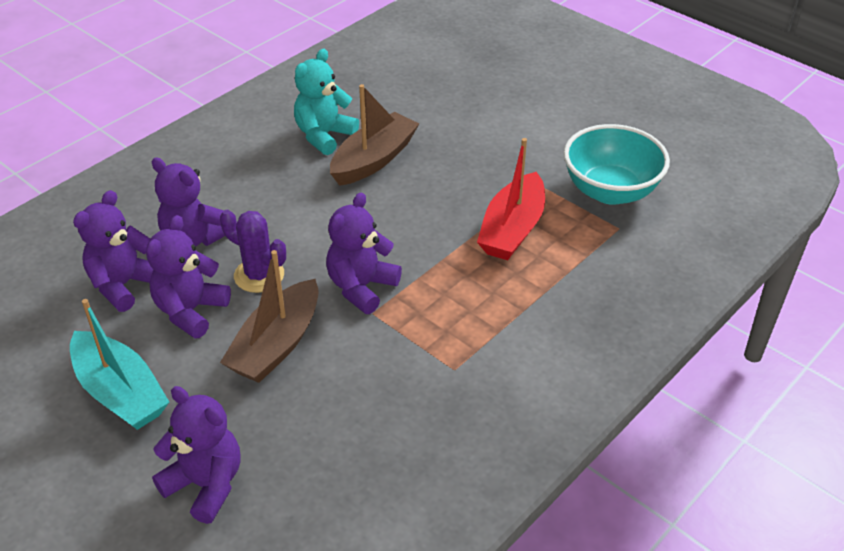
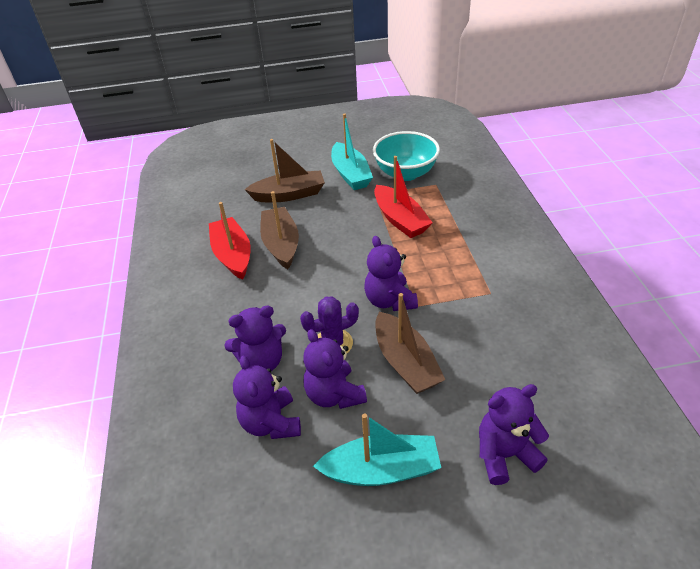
camera: 50 degrees left, 0 degrees up
(324, 136) = (233, 255): turquoise teddy bear -> red boat
(463, 120) = (289, 194): none -> brown boat
(555, 147) = (350, 174): none -> turquoise boat

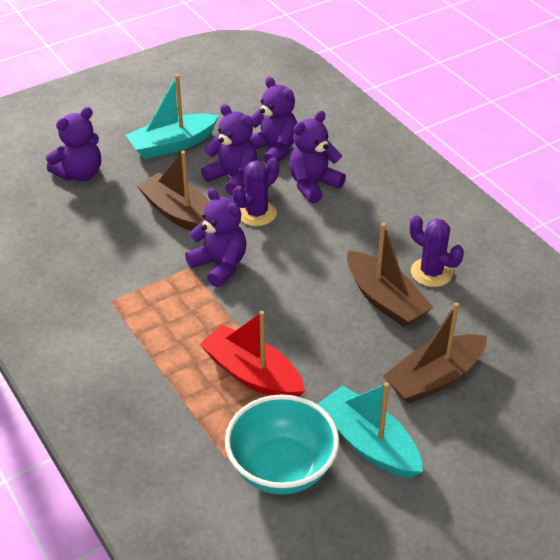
camera: 155 degrees right, 0 degrees up
(233, 255) = (431, 272): red boat -> purple cactus

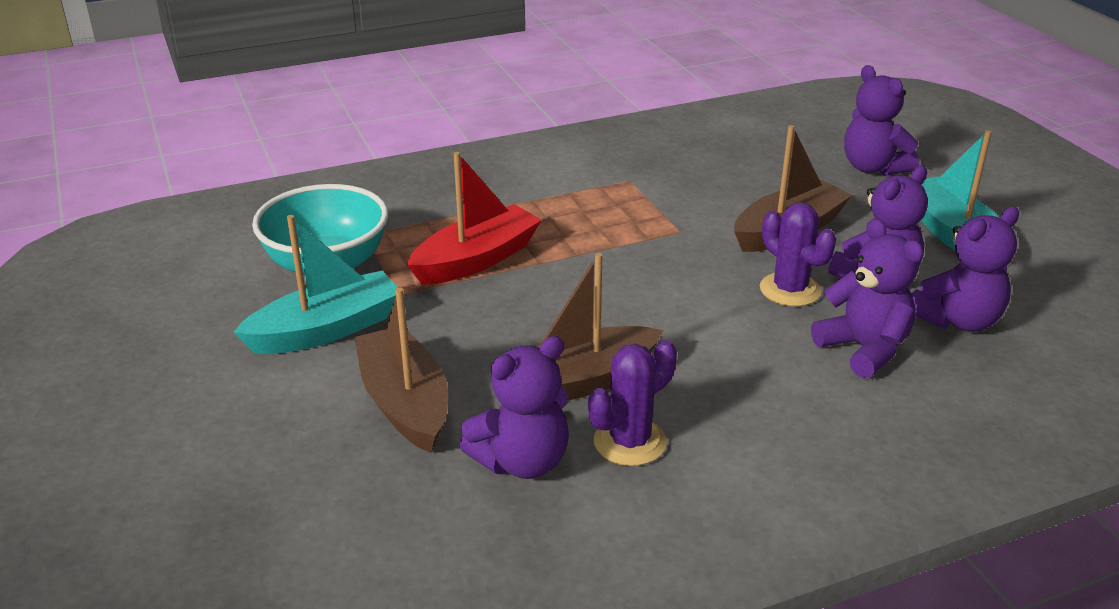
camera: 100 degrees right, 10 degrees down
(219, 265) = (679, 252): purple teddy bear -> purple teddy bear (522, 461)

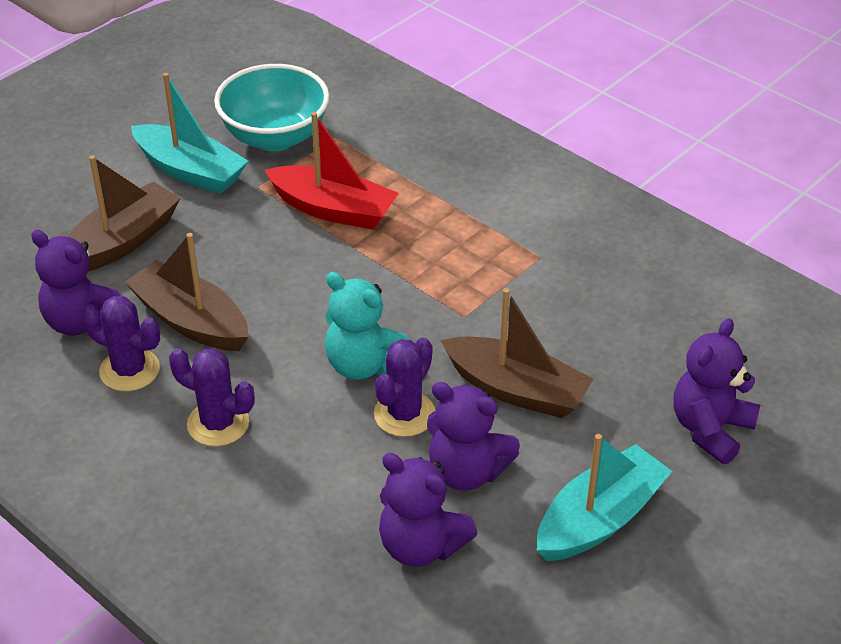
camera: 65 degrees right, 10 degrees up
(712, 295) = (363, 364): none -> turquoise teddy bear
(748, 398) = (218, 423): none -> purple cactus
(864, 349) = (332, 484): purple teddy bear -> none

